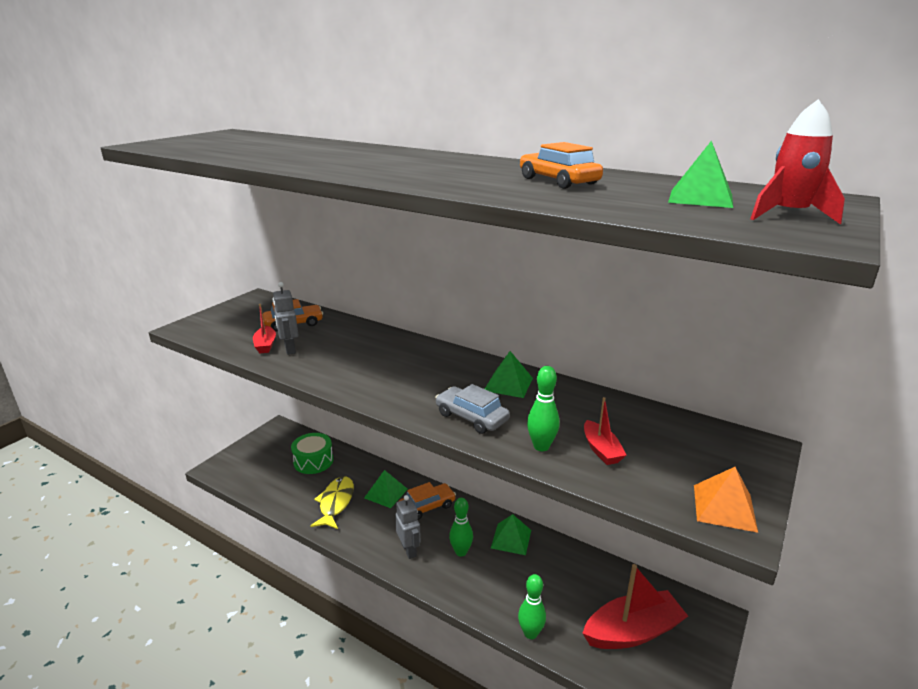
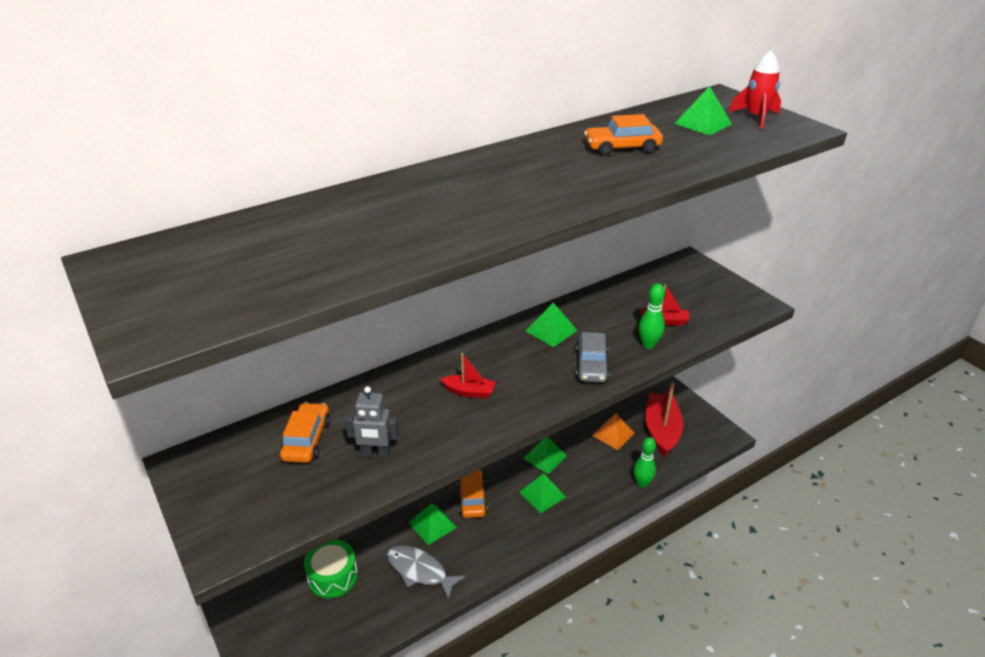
camera: 65 degrees left, 10 degrees up
(265, 345) = (347, 473): red boat -> red boat (469, 392)
(335, 503) = (420, 571): yellow fish -> grey fish
(409, 550) = (521, 529): grey robot -> none
(461, 552) = (542, 494): green bowling pin -> green pyramid
(471, 417) = (591, 365): grey car -> grey car turned 60 degrees counterclockwise
(724, 507) = (741, 300): orange pyramid -> orange pyramid (613, 434)

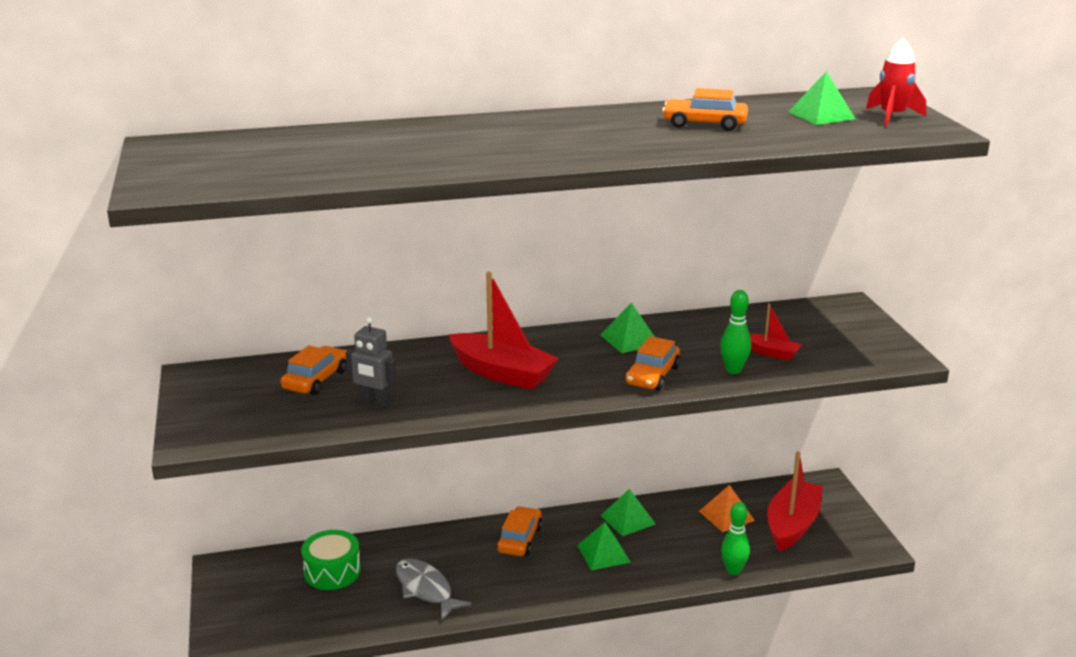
camera: 20 degrees right, 10 degrees down
(432, 525) = (462, 552): green pyramid -> none
(469, 392) = (502, 373): red boat -> red boat, size x1.96
(591, 365) = (652, 375): grey car -> orange car

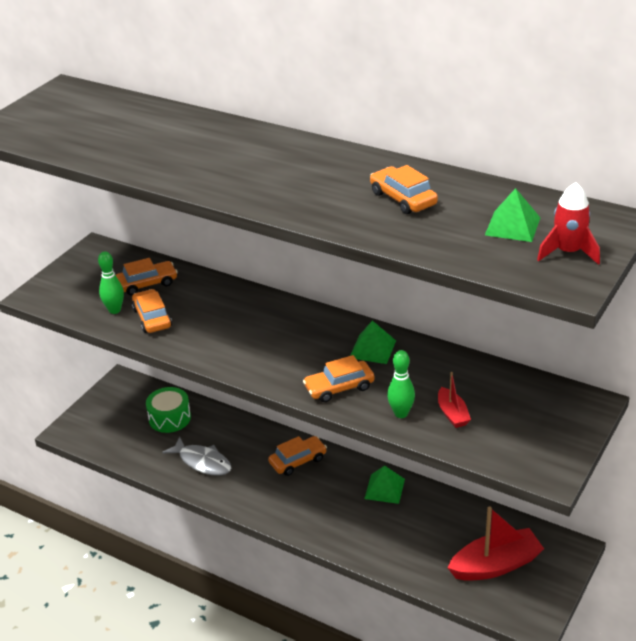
camera: 45 degrees right, 10 degrees up
(374, 402) = (152, 318): grey robot -> orange car
(425, 589) = (202, 462): grey fish -> grey fish turned 120 degrees clockwise
(502, 373) = (251, 334): red boat -> none
(603, 553) = (335, 504): green pyramid -> none
(726, 516) = (457, 528): orange pyramid -> none
(733, 570) = (402, 571): green bowling pin -> green bowling pin (114, 310)

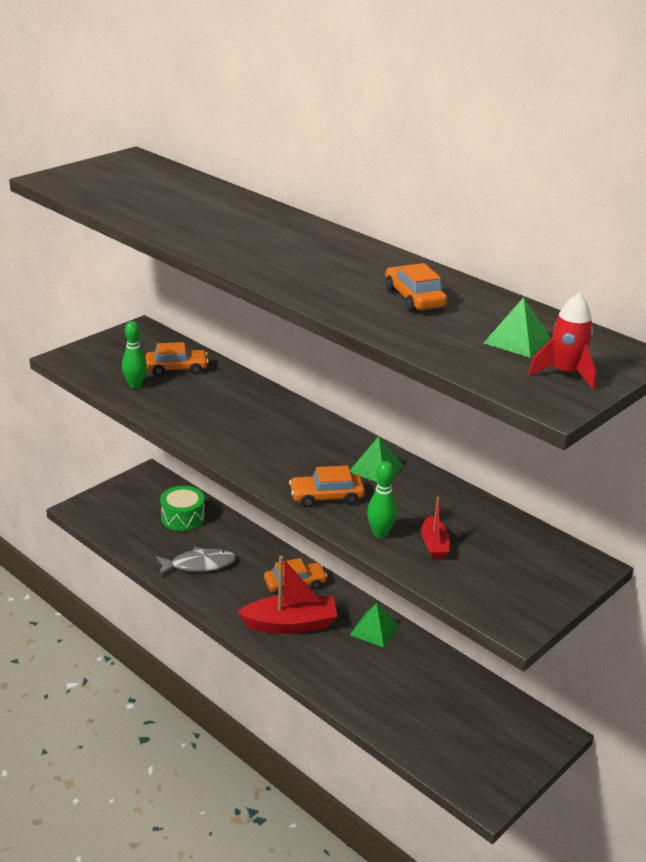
camera: 10 degrees right, 5 degrees down
(152, 318) = (168, 399): orange car -> none
(202, 462) = (199, 565): grey fish -> grey fish turned 60 degrees counterclockwise
(495, 565) = (464, 731): red boat -> red boat (290, 624)

